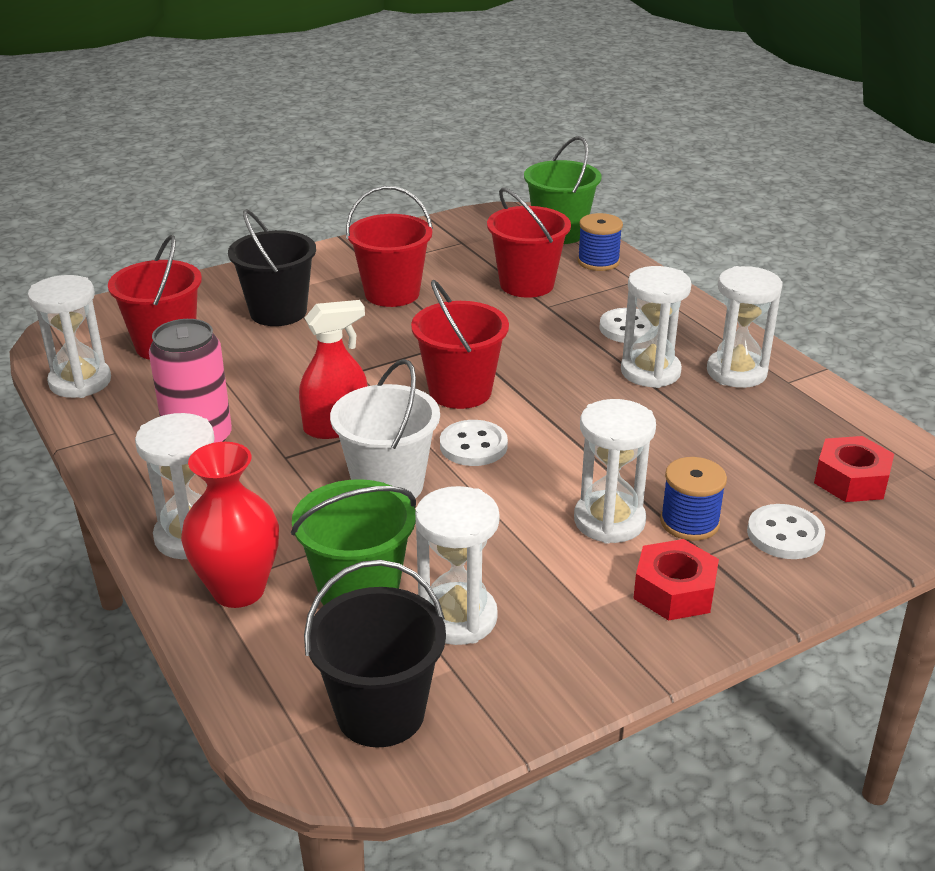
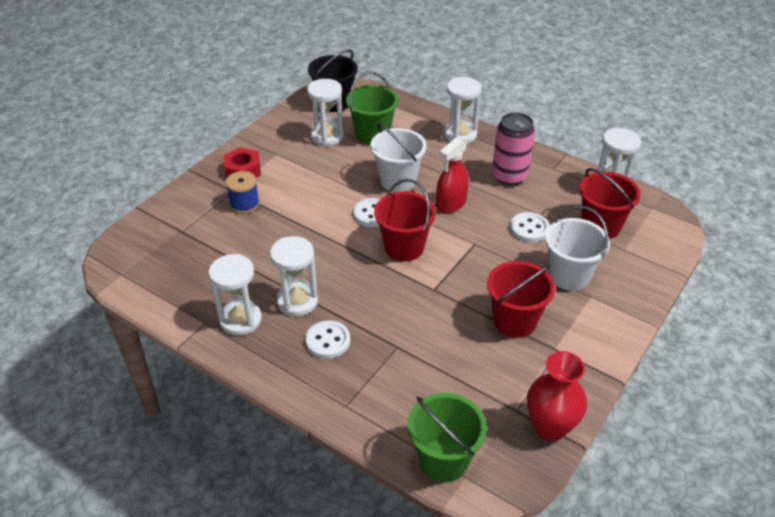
camera: 155 degrees right, 10 degrees up
(238, 590) = (420, 122): red vase -> red vase (550, 427)
(278, 312) = (569, 275): black bucket -> white bucket
(526, 284) = (427, 368): red bucket -> none
(598, 261) = (387, 423): blue spool -> none
(609, 521) = (283, 194): white hourglass -> none
(785, 534) = (196, 211): white button -> white button (529, 228)
(851, 480) = (163, 254): red nut -> none

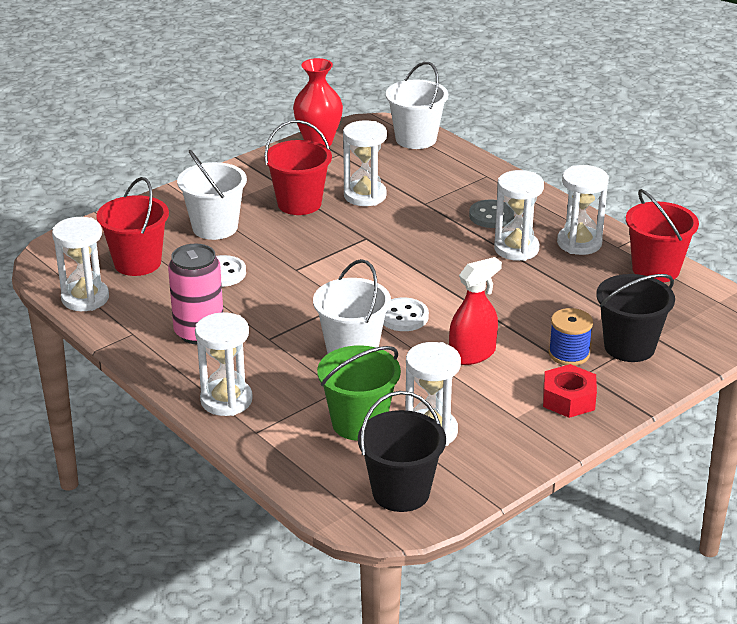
camera: 165 degrees left, 10 degrees down
(199, 217) = (629, 347): none -> black bucket
(328, 341) = (491, 216): white button -> grey button
(404, 247) = (380, 277): red bucket -> red bucket (655, 269)
(443, 460) = (416, 139): green bucket -> white bucket
(451, 203) = (297, 313): red spray bottle -> red spray bottle (472, 354)
(459, 345) = (365, 196): none -> white hourglass

